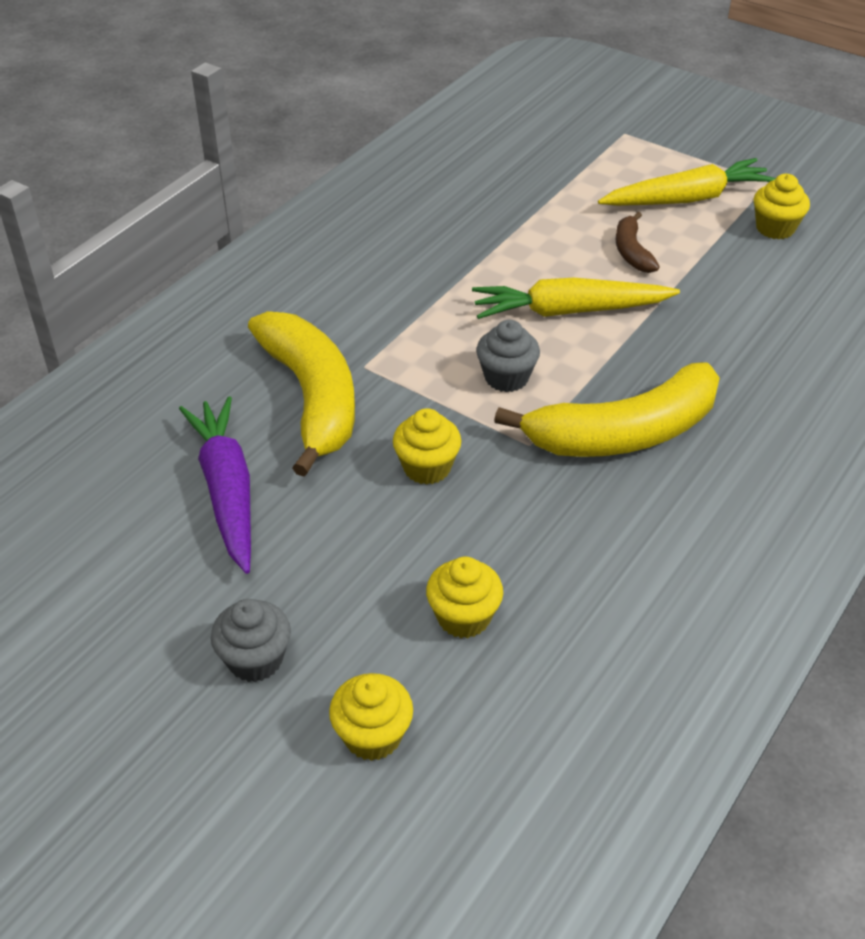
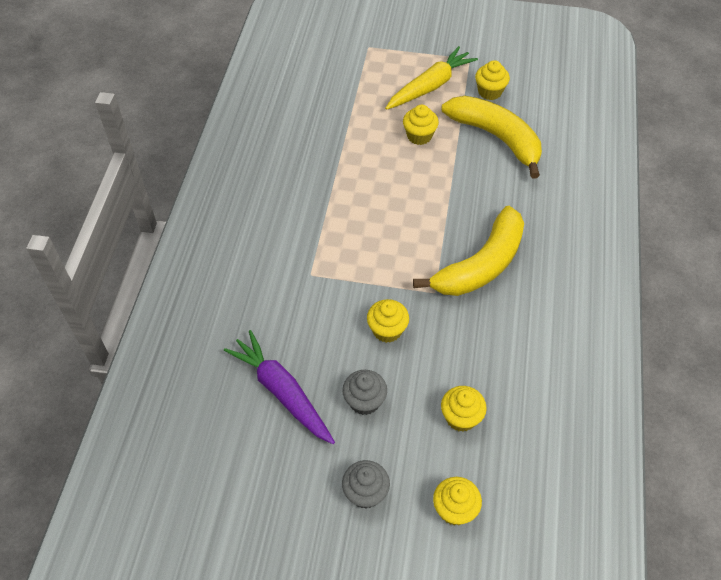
camera: 25 degrees left, 10 degrees up
(312, 398) = (293, 308): yellow banana -> yellow banana (496, 138)
(506, 377) = (397, 251): grey cupcake -> grey cupcake (364, 401)
(569, 311) = (407, 191): yellow carrot -> none
(631, 251) = (419, 136): brown banana -> yellow cupcake

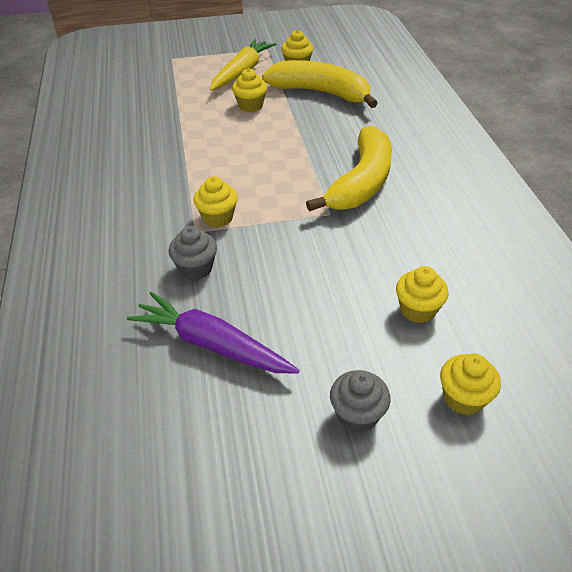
camera: 20 degrees left, 10 degrees down
(364, 401) = (309, 325): grey cupcake -> grey cupcake (196, 268)
(387, 330) = (299, 256): yellow cupcake -> yellow cupcake (217, 217)

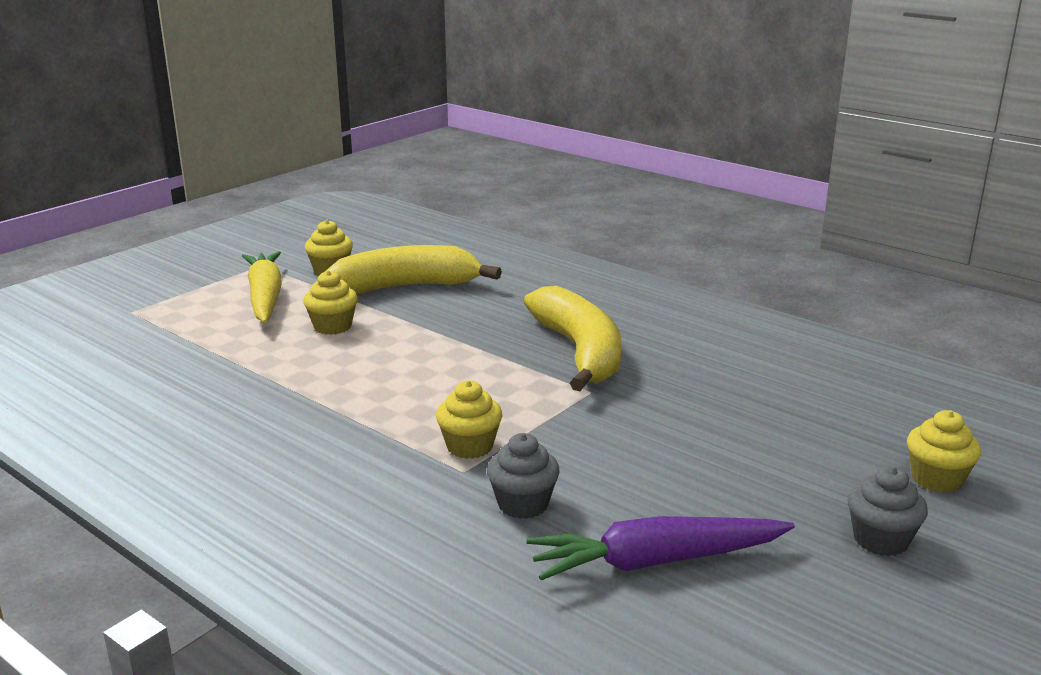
camera: 40 degrees left, 20 degrees down
(417, 310) = (798, 433): yellow cupcake -> none

